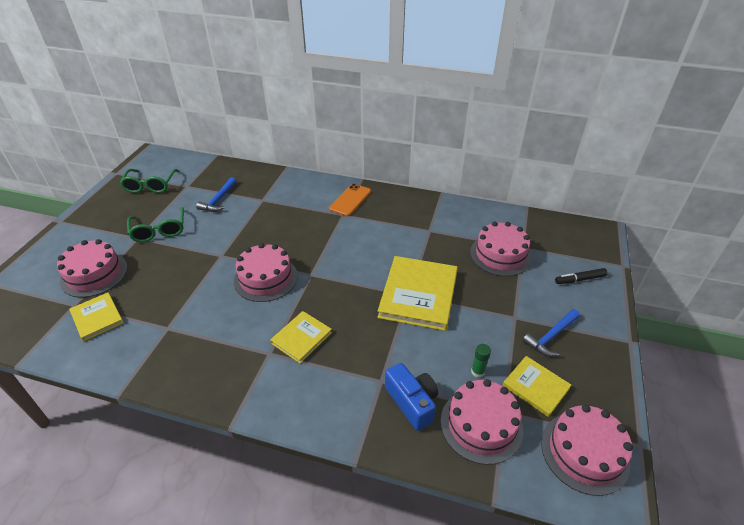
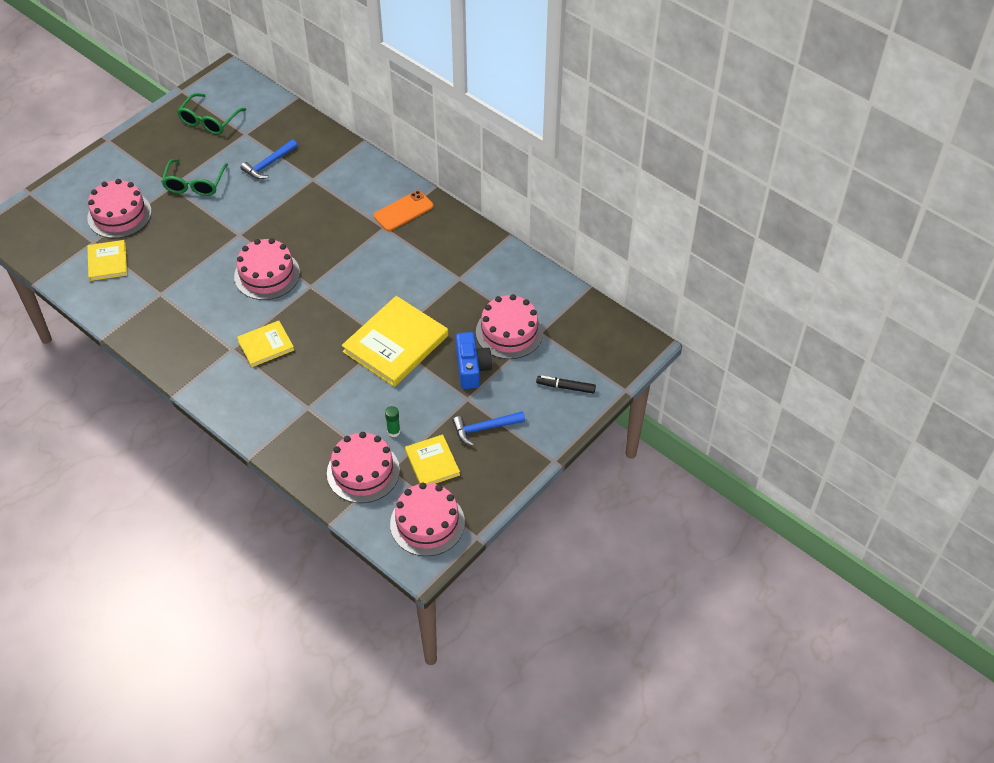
camera: 25 degrees right, 10 degrees up
(412, 402) = (321, 433): blue camera -> blue camera (472, 368)

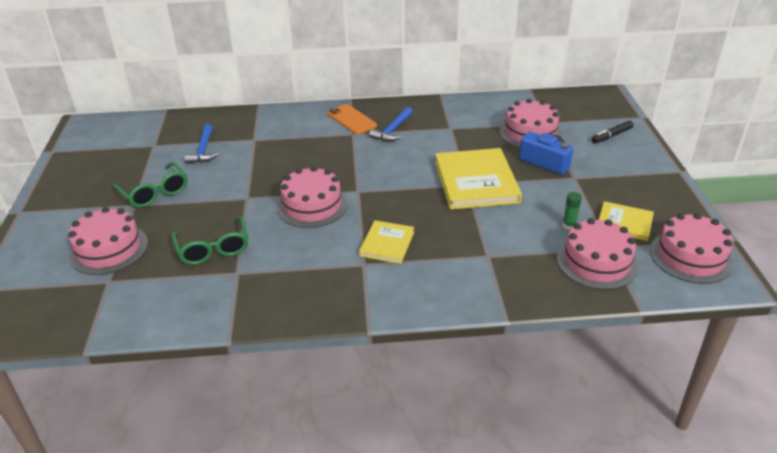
camera: 45 degrees left, 15 degrees down
(107, 262) = (147, 285): yellow book -> none
(209, 121) = (107, 154): green glasses -> green glasses (213, 249)
(403, 211) = (351, 120): orange phone -> orange phone turned 45 degrees counterclockwise
(485, 428) = (614, 184): blue hammer -> blue hammer (393, 130)

